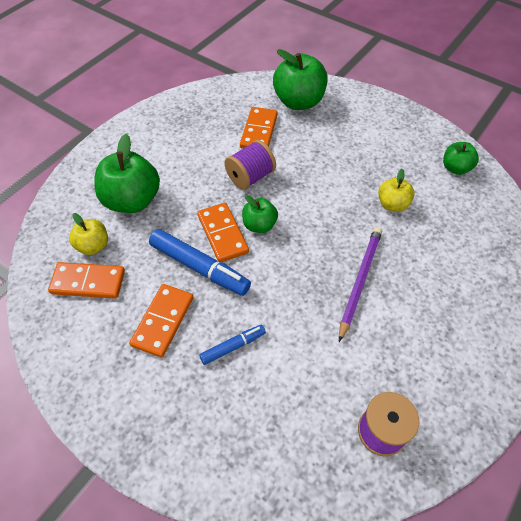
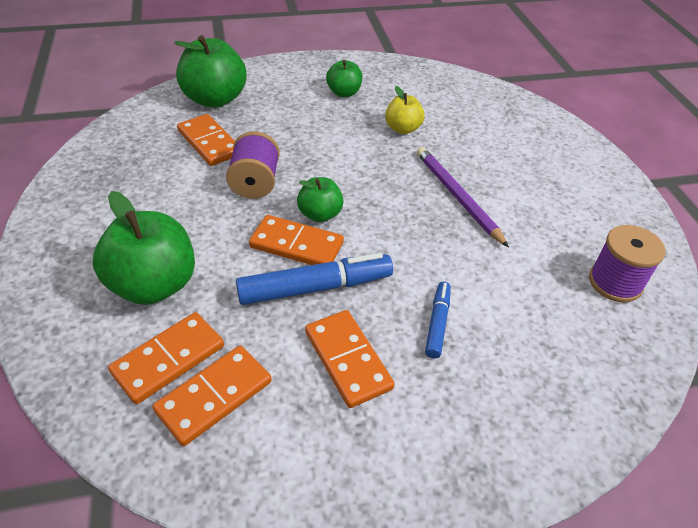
camera: 50 degrees left, 10 degrees down
(93, 246) = (168, 359): yellow apple -> orange domino
(455, 168) = (410, 78): green apple -> green apple (344, 93)

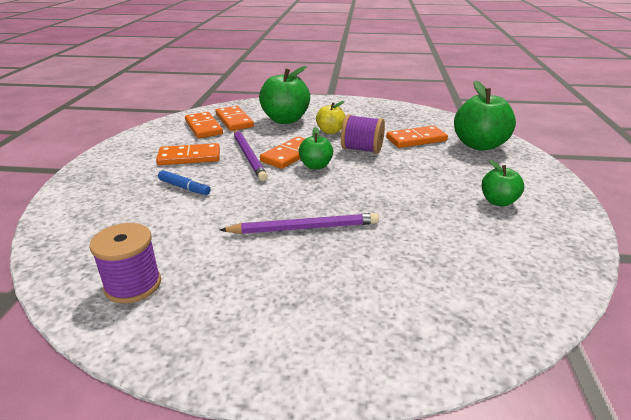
camera: 110 degrees right, 15 degrees down
(315, 288) = (249, 156): blue marker -> purple pencil
(402, 129) = (425, 222): yellow apple -> yellow apple (330, 131)

